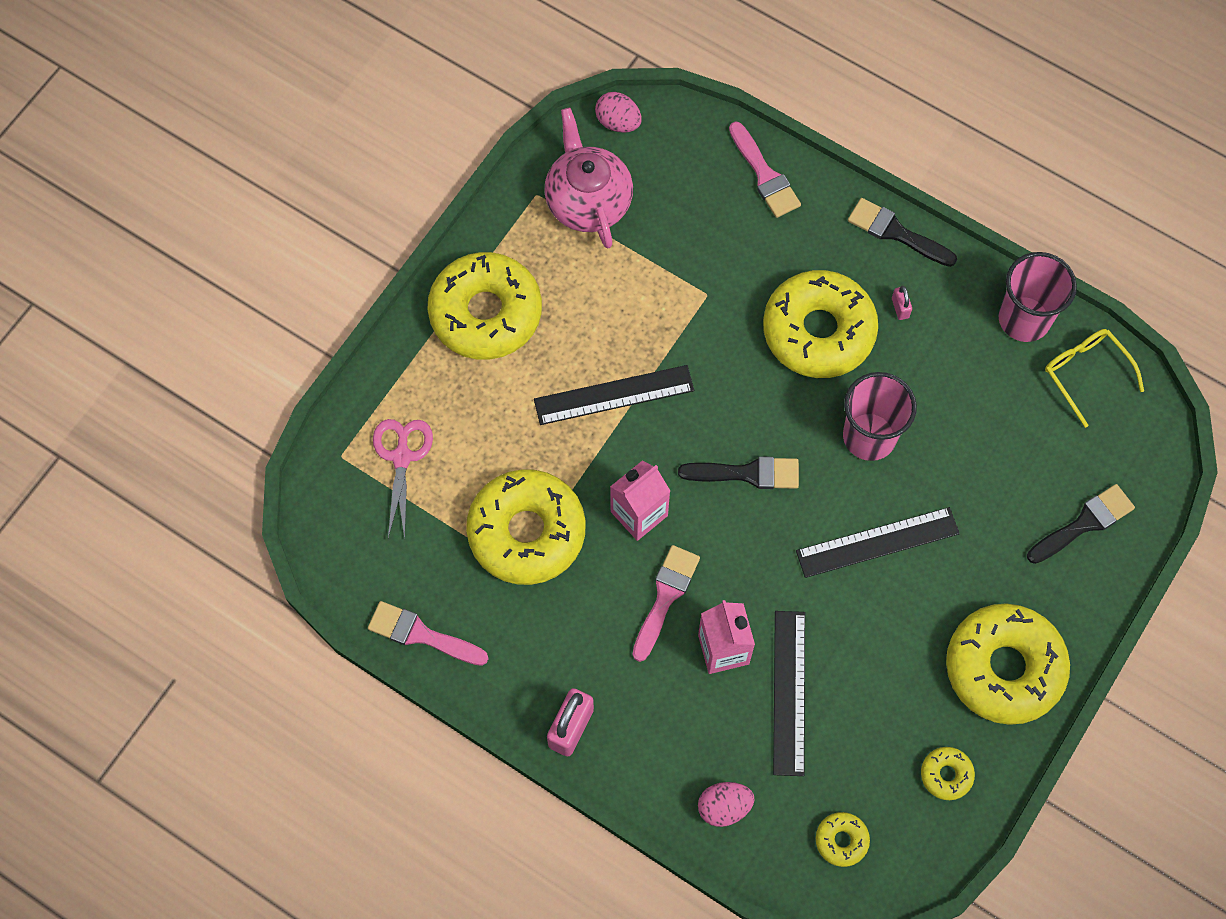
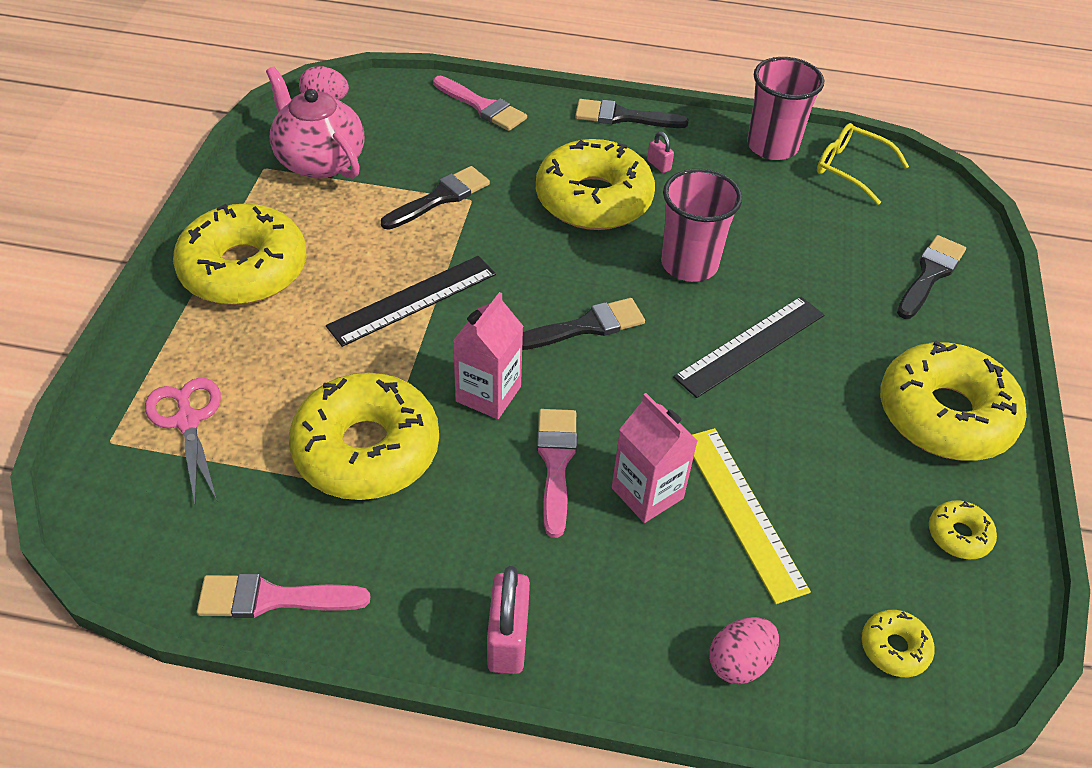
camera: 25 degrees left, 20 degrees down
(680, 283) = (440, 198): none -> black brush
(788, 692) = (742, 512): black ruler -> yellow ruler

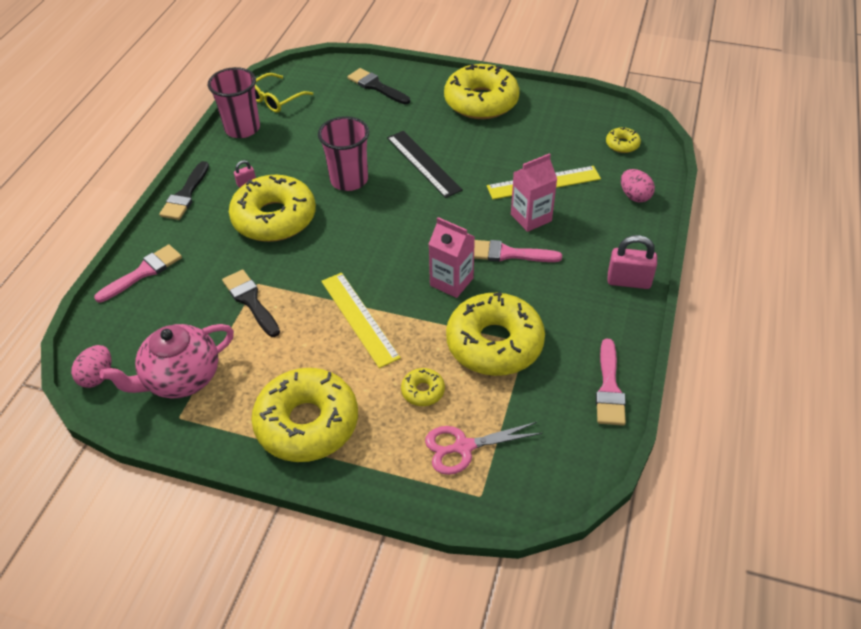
camera: 80 degrees left, 0 degrees up
(412, 300) = (359, 318): black ruler -> yellow ruler
(586, 326) = (398, 232): black brush -> none
(959, 535) = (557, 112): yellow donut -> yellow donut (423, 391)

